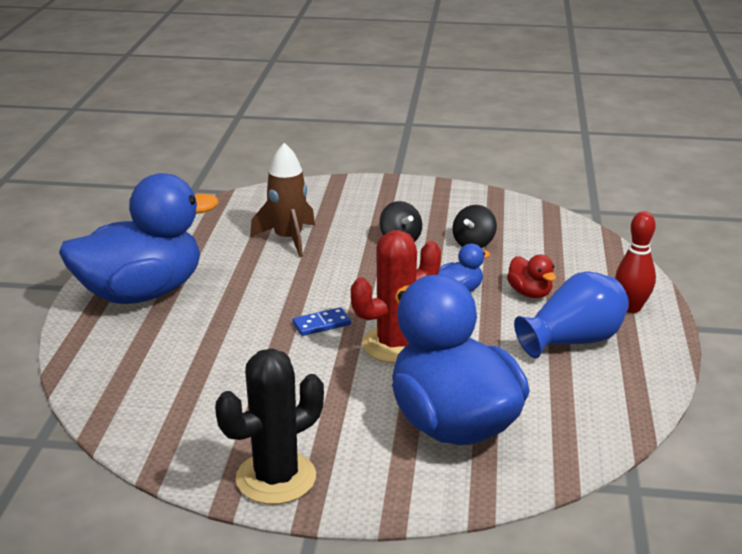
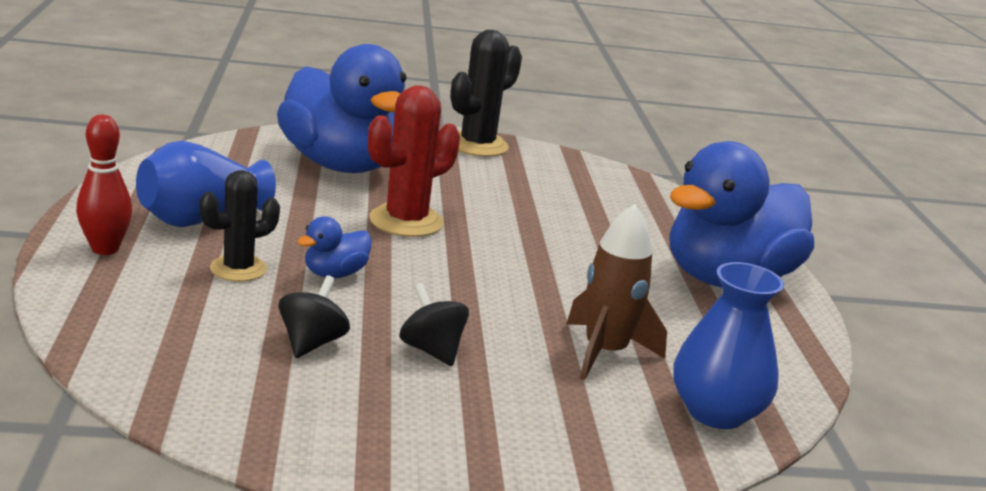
camera: 165 degrees right, 5 degrees down
(245, 209) = (715, 412): none -> blue vase
(321, 324) = (495, 242): blue domino -> none
(530, 293) = (238, 269): red duck -> black cactus

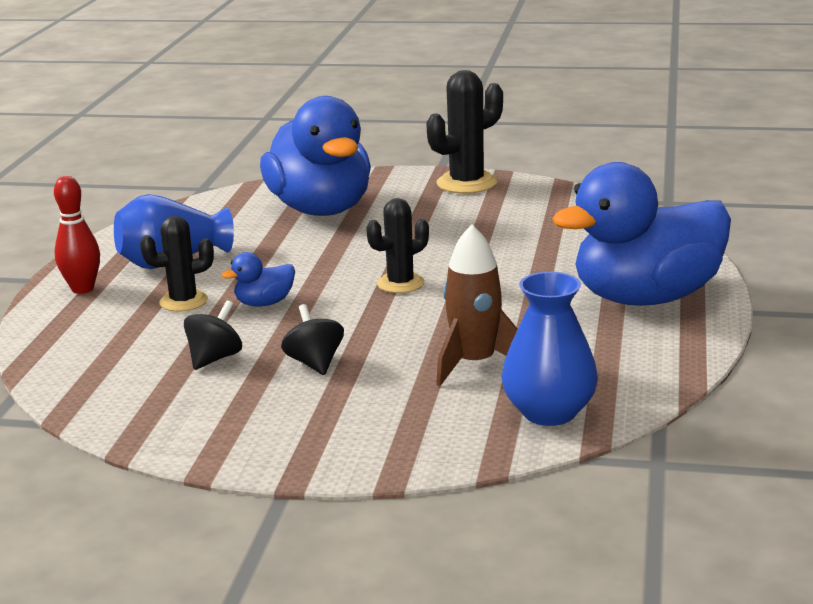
camera: 20 degrees right, 0 degrees up
(406, 221) = (354, 256): red cactus -> none
(472, 255) = (400, 283): none -> black cactus

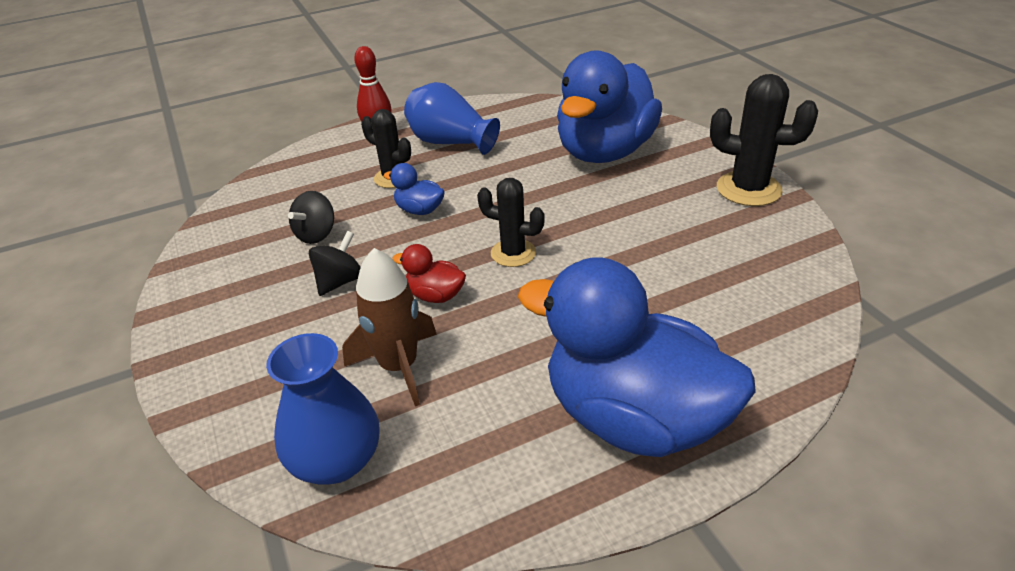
camera: 55 degrees right, 15 degrees up
(215, 358) = (316, 234): black spinning top -> black spinning top turned 120 degrees clockwise
(405, 327) = (435, 295): none -> red duck

